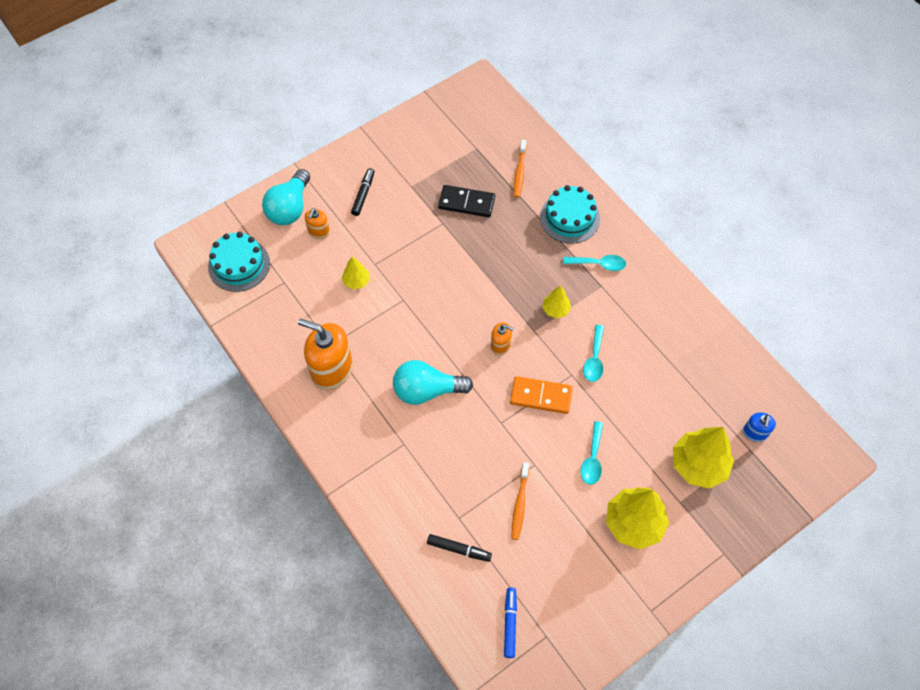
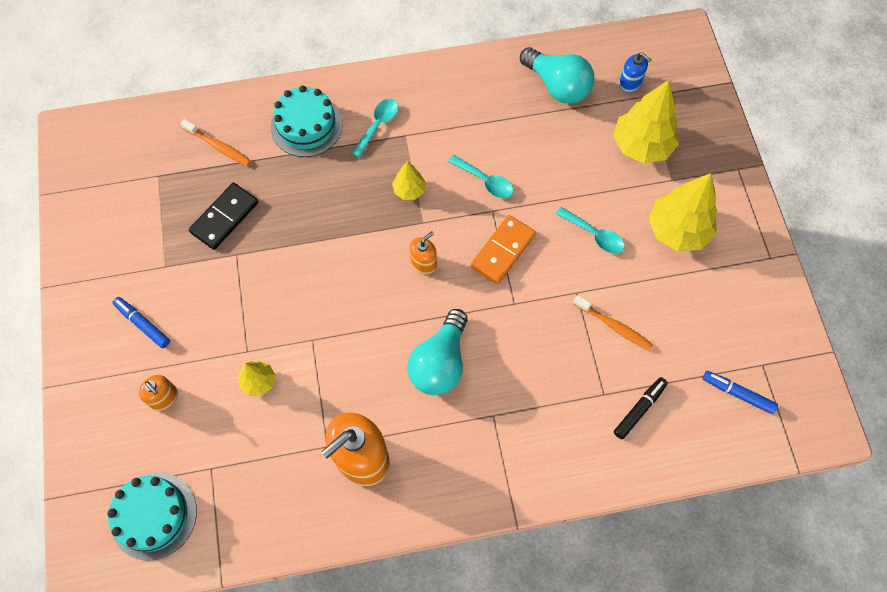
camera: 65 degrees left, 5 degrees up
(290, 208) = (108, 419): turquoise light bulb -> turquoise light bulb (557, 86)
(363, 194) = (143, 324): black marker -> blue marker

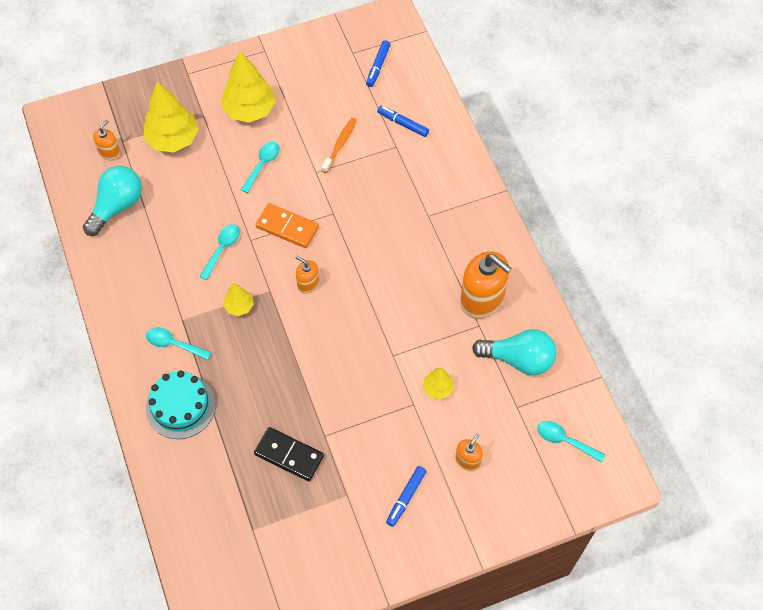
camera: 100 degrees left, 5 degrees down
(153, 515) = (564, 440): turquoise cake -> turquoise spoon
(218, 146) = (213, 481): orange toothbrush -> none
(440, 362) = (393, 258): turquoise light bulb -> turquoise light bulb (518, 359)
(630, 83) = (109, 152): blue soap dispenser -> orange soap dispenser
(639, 409) = (403, 124): black marker -> blue marker

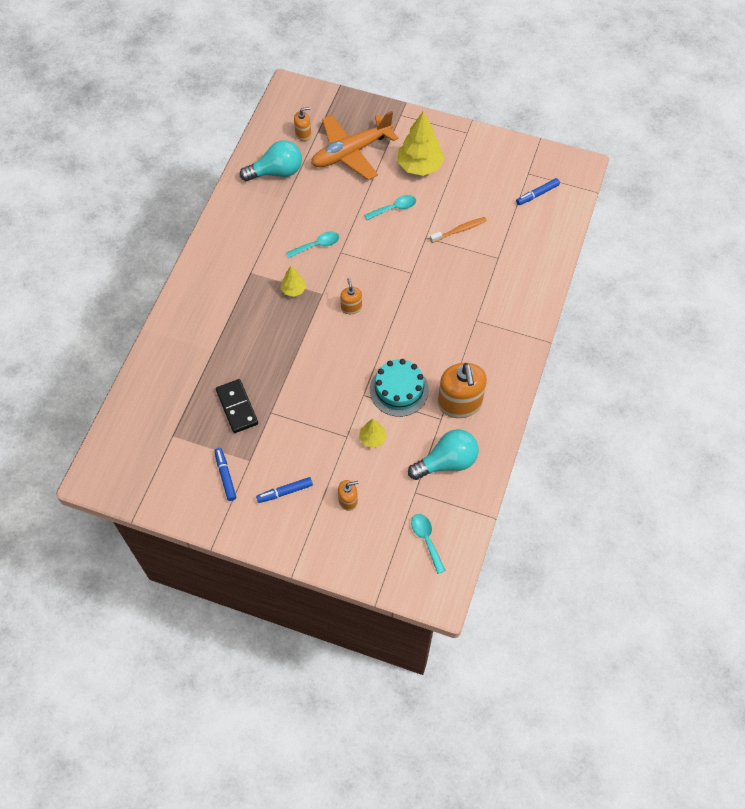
camera: 40 degrees right, 0 degrees up
(173, 139) = (351, 152): yellow tree -> orange plane
(173, 344) = (231, 284): turquoise spoon -> none
(180, 406) = (200, 326): turquoise cake -> turquoise cake (399, 390)
(287, 227) = (372, 261): orange domino -> none
(403, 124) = (517, 245): blue marker -> blue marker (225, 476)
(518, 359) = (447, 462): turquoise light bulb -> turquoise light bulb turned 75 degrees counterclockwise

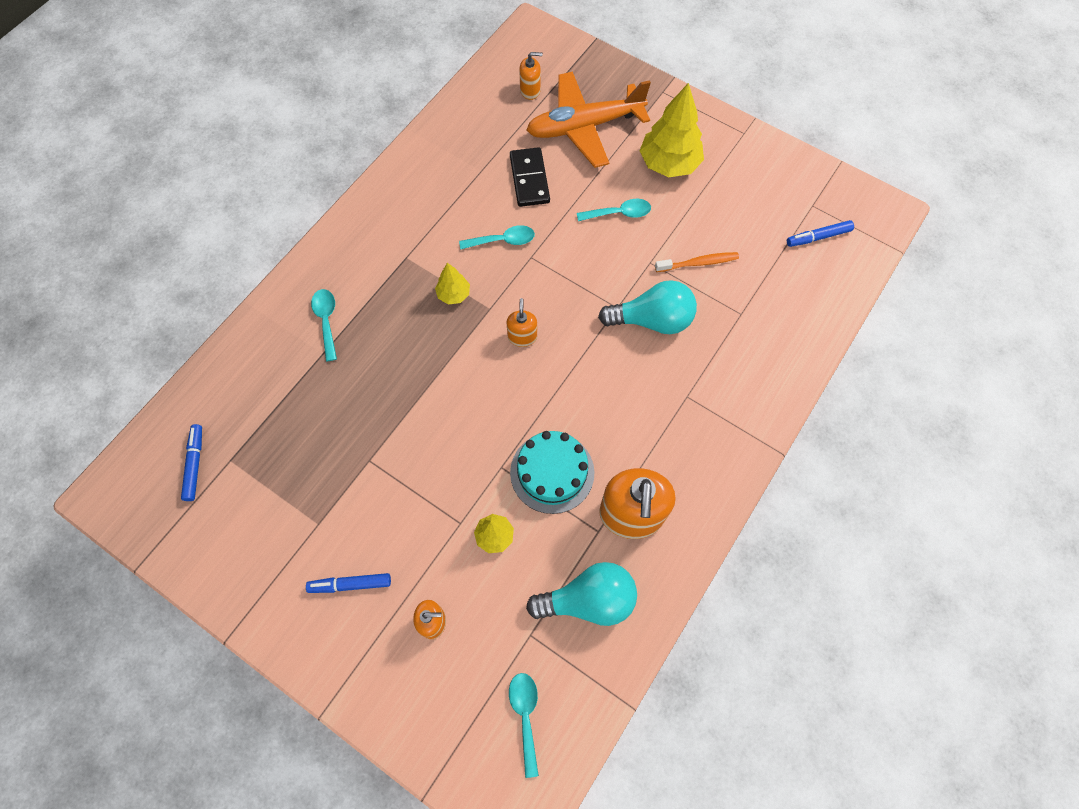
camera: 15 degrees right, 5 degrees up
(208, 328) = (326, 321): none -> turquoise spoon
(225, 476) = (279, 538): blue marker -> blue marker (195, 464)
(237, 407) = (327, 441): black domino -> black domino (529, 179)
(276, 172) = (481, 132): turquoise light bulb -> turquoise light bulb (652, 320)

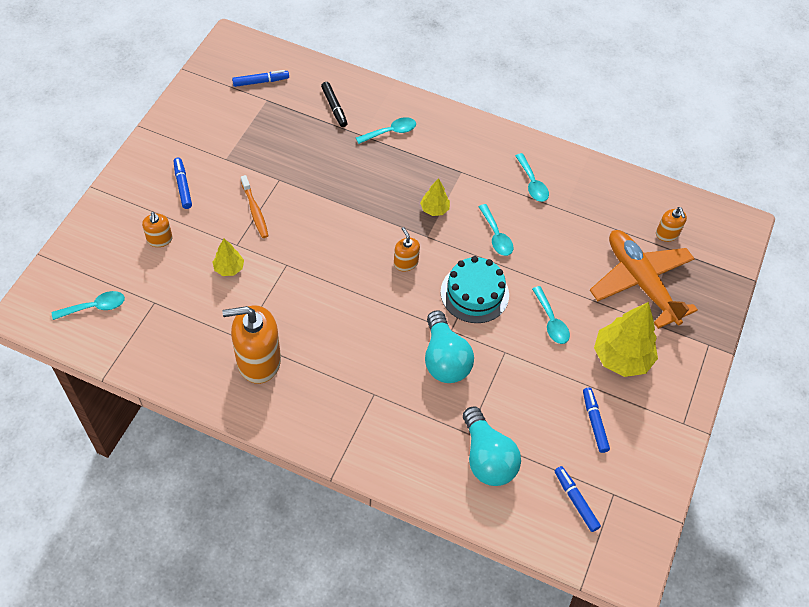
camera: 75 degrees right, 10 degrees down
(268, 379) = (334, 107): none -> black marker
(439, 192) = (532, 183): none -> turquoise spoon
(522, 337) = (405, 263): orange soap dispenser -> orange soap dispenser turned 105 degrees counterclockwise
(529, 179) = (566, 247): black domino -> none
(552, 472) = (287, 300): turquoise cake -> turquoise cake (474, 293)
(588, 600) = (184, 338): turquoise light bulb -> turquoise light bulb (487, 458)
(698, 263) = (515, 392): orange toothbrush -> orange toothbrush (255, 211)
(737, 203) = (594, 422): none -> blue marker

